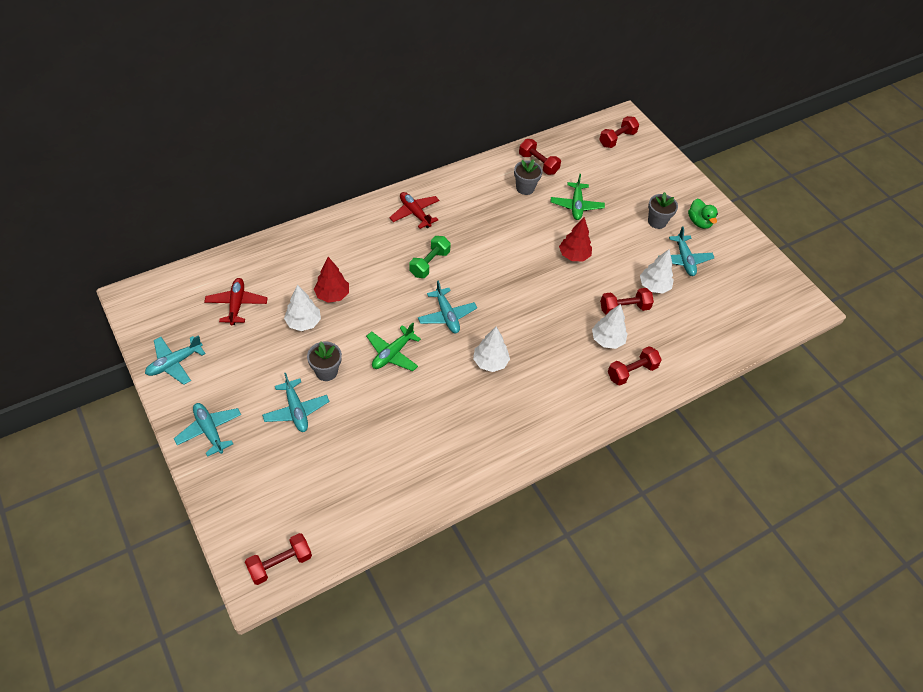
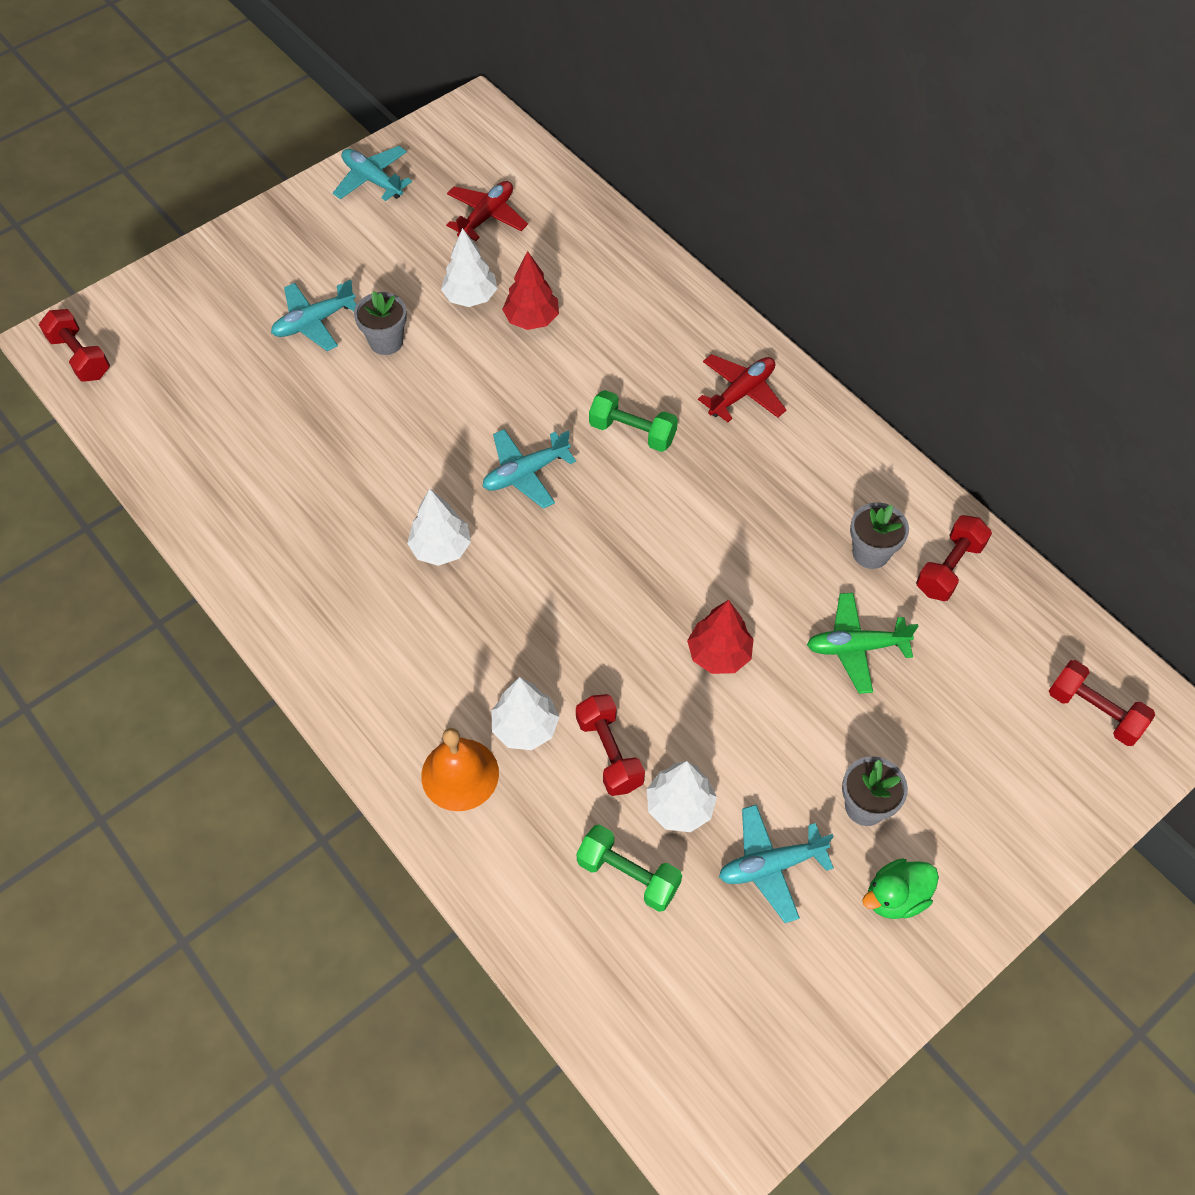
camera: 85 degrees right, 5 degrees up
(209, 431) = (270, 241): turquoise plane -> none
(237, 304) = (486, 217): red plane -> red plane turned 45 degrees counterclockwise
(392, 354) = (433, 415): green plane -> none
(631, 372) = (460, 774): red dumbbell -> orange bell
(687, 312) = (628, 875): none -> green dumbbell

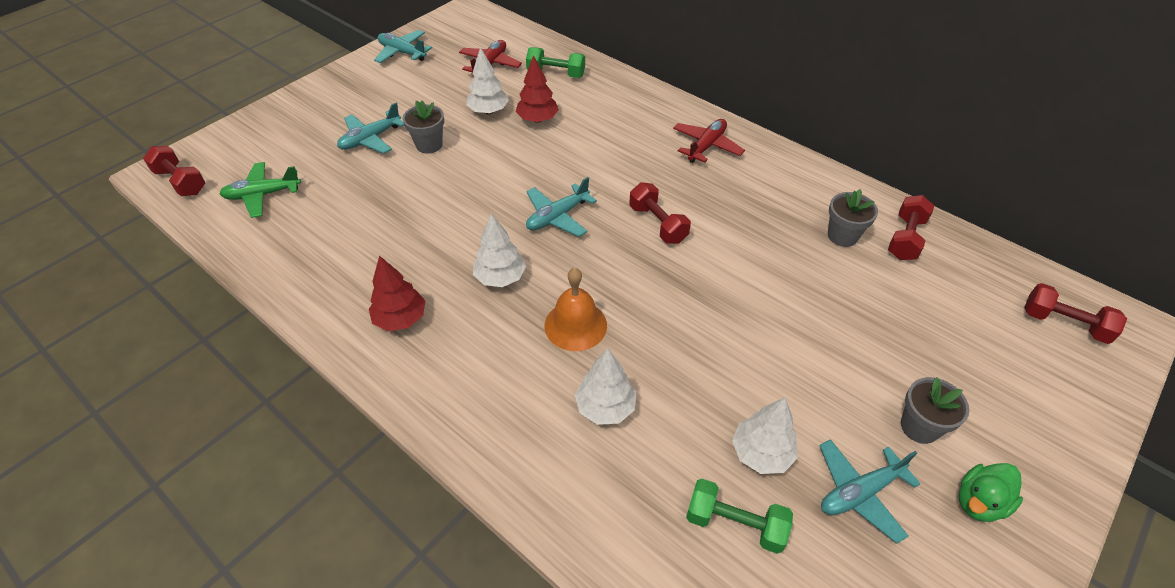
camera: 10 degrees left, 10 degrees down
(460, 774) = (556, 457): orange bell -> orange bell (575, 325)
(609, 753) = (685, 417): red dumbbell -> red dumbbell (657, 224)
(632, 432) = (633, 180): green dumbbell -> green dumbbell (556, 73)
(719, 654) = (752, 324): red tree -> red tree (401, 319)
(856, 647) = (859, 303): green plane -> green plane (263, 195)

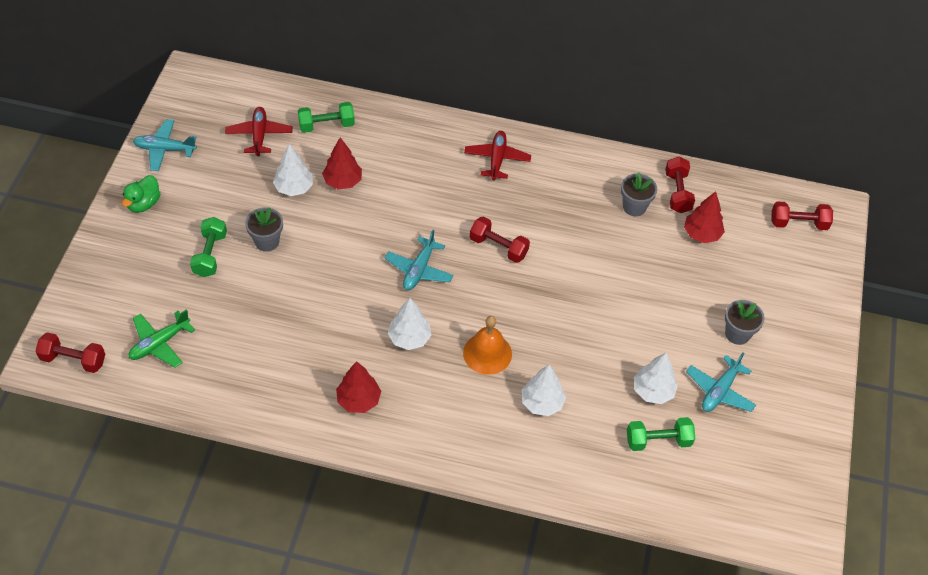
camera: 30 degrees left, 5 degrees up
(370, 139) = (210, 254): turquoise plane -> green dumbbell
(918, 291) = (701, 234): none -> red tree
(979, 502) = (786, 367): green duck -> green duck (144, 204)

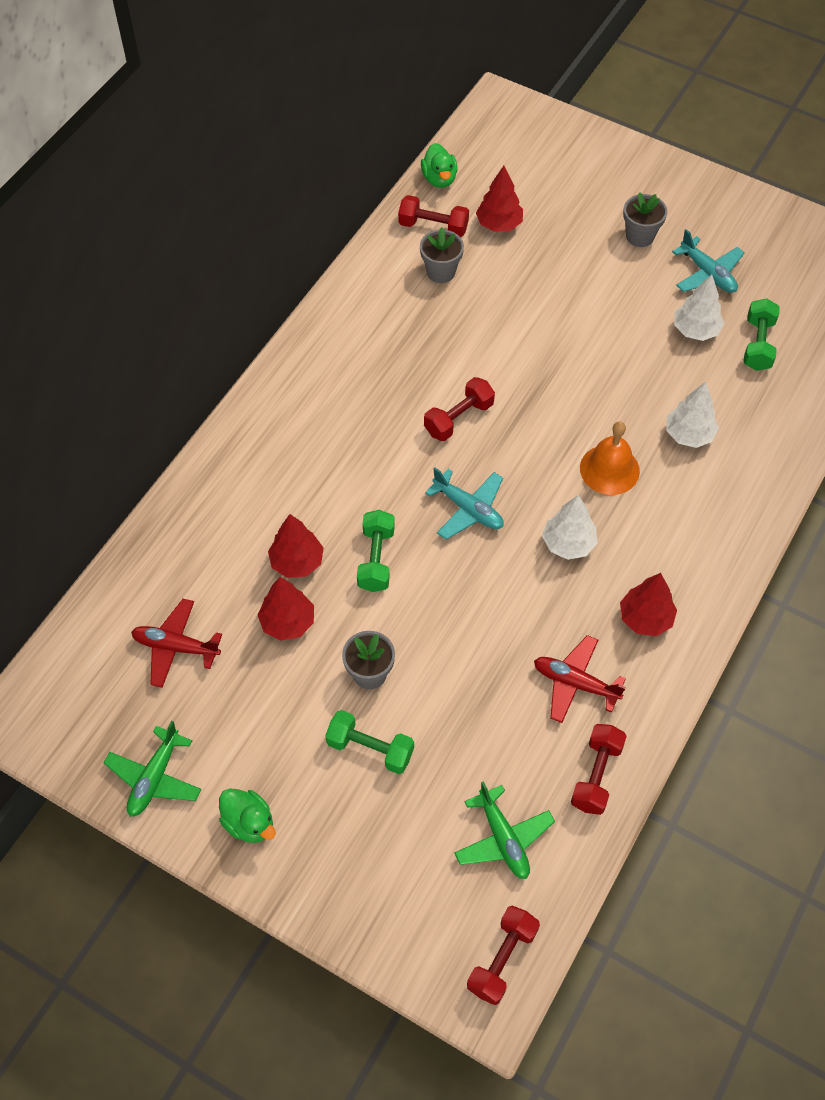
camera: 70 degrees left, 5 degrees up
(165, 149) = (155, 778): turquoise plane -> green plane
(294, 188) = (288, 622): white tree -> red tree
(326, 125) = (190, 560): green dumbbell -> green dumbbell (376, 559)
(497, 159) = (321, 384): red plane -> red plane (575, 683)
(729, 186) = (439, 179): none -> green duck
(798, 223) = (510, 139): red dumbbell -> red dumbbell (596, 775)

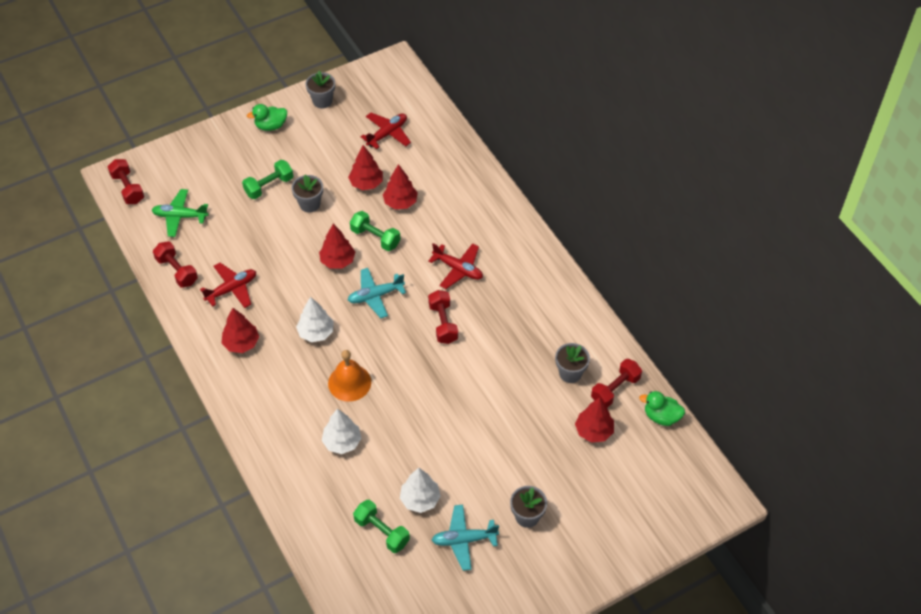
camera: 120 degrees right, 5 degrees down
(155, 778) = (322, 101): green plane -> grey flower pot
(367, 442) = (458, 269): none -> red plane
(443, 582) = (337, 261): none -> red tree

